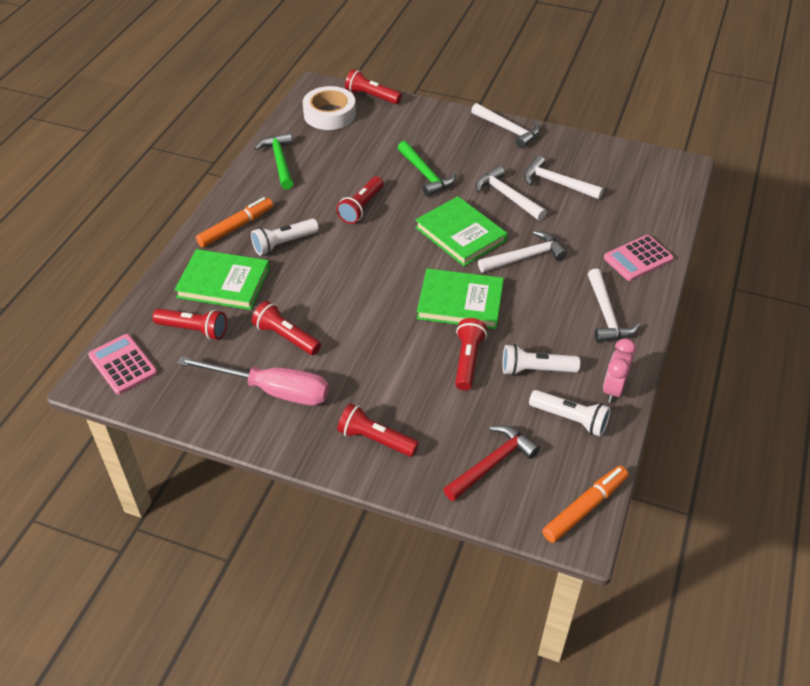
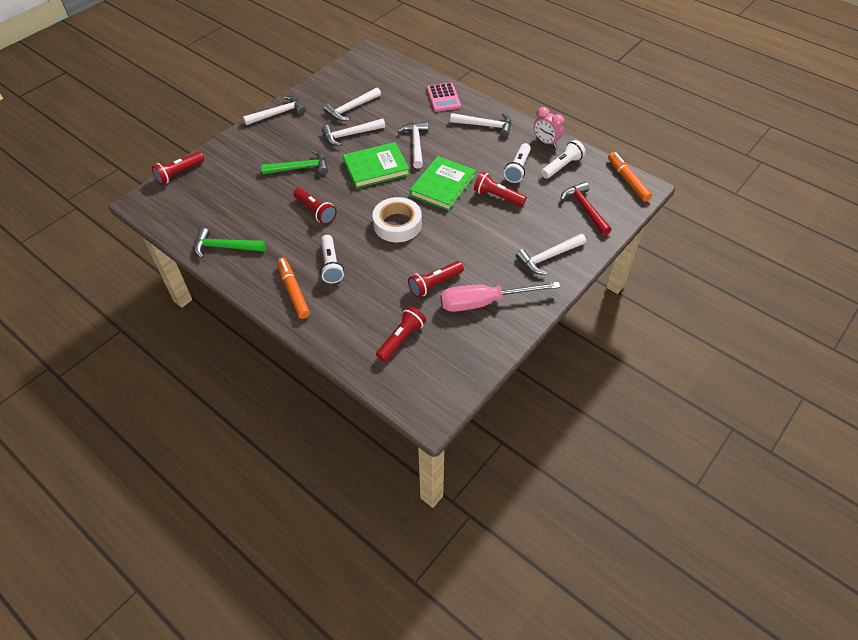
camera: 70 degrees left, 5 degrees up
(123, 364) = (419, 392): pink calculator -> none
(223, 282) = (356, 311): green book -> none
(272, 390) = (484, 302): pink screwdriver -> pink screwdriver turned 135 degrees counterclockwise
(329, 114) = (184, 203): white tape -> white tape (397, 224)
(375, 439) = (548, 257): red flashlight -> white hammer

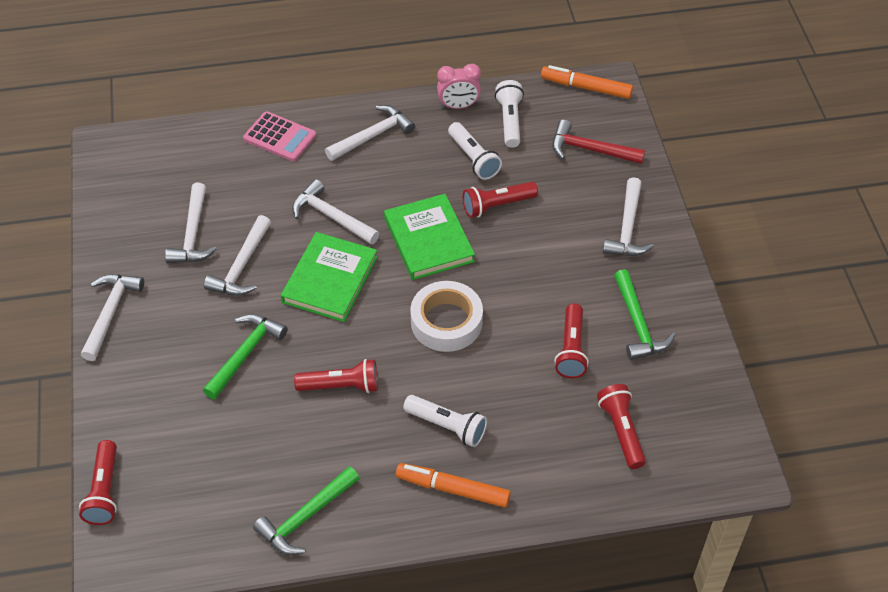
camera: 50 degrees left, 0 degrees up
(484, 302) = (638, 324): pink screwdriver -> green hammer

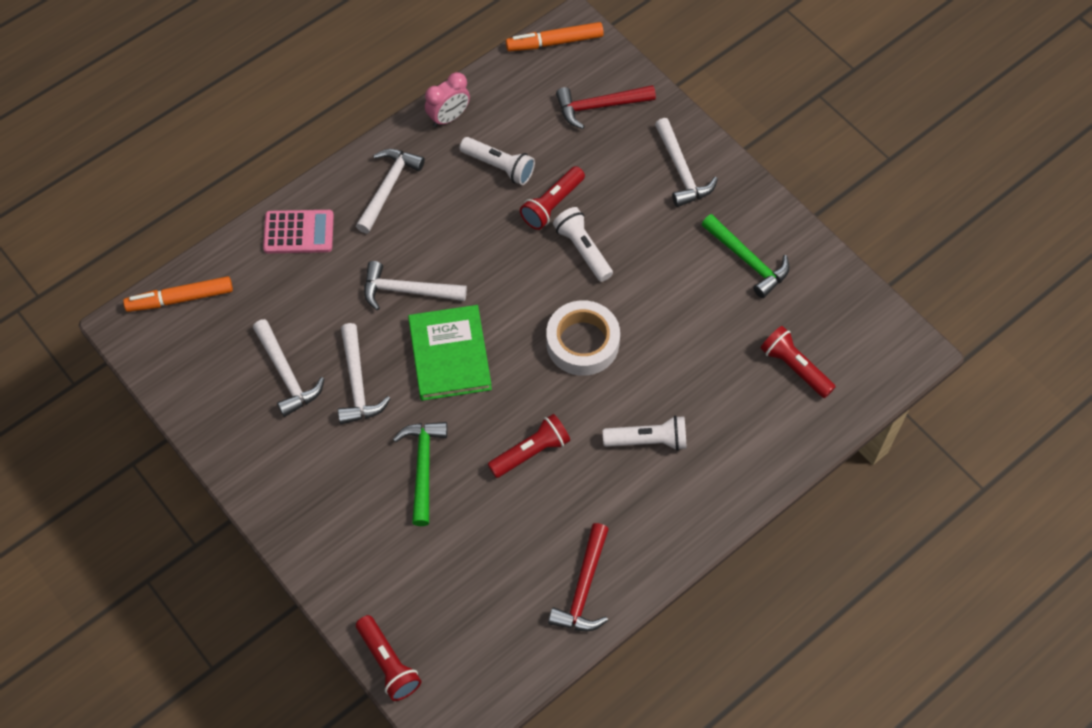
camera: 30 degrees left, 10 degrees up
(110, 313) = (265, 493): white hammer -> none
(305, 517) = (583, 588): green hammer -> red hammer
(428, 240) = (513, 270): green book -> none
(453, 489) = (690, 495): orange marker -> orange marker (180, 299)
(510, 121) = (507, 111): white flashlight -> white flashlight (583, 250)
(571, 349) = (706, 313): red flashlight -> none

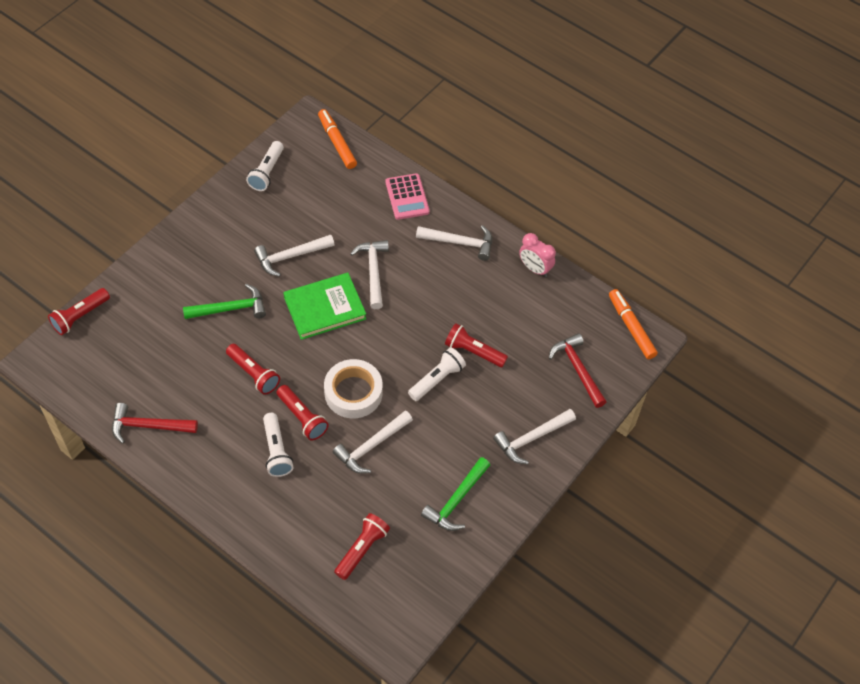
camera: 75 degrees right, 5 degrees down
(286, 374) = (289, 214): white hammer -> white hammer (371, 446)
(499, 166) = (499, 310): white flashlight -> white flashlight (267, 172)
(607, 405) = (302, 418): none -> red flashlight

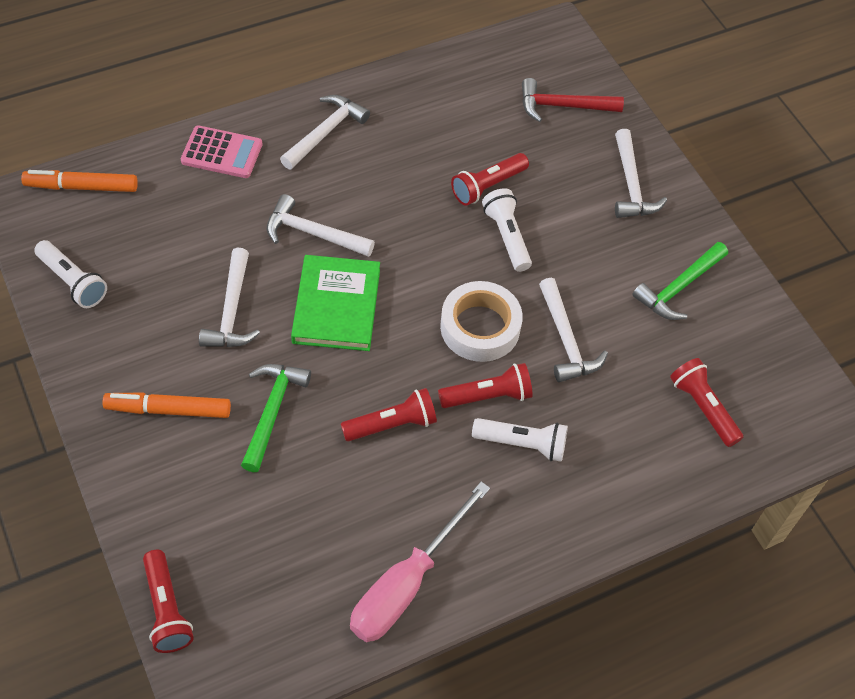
camera: 65 degrees left, 0 degrees up
(148, 426) = (406, 584): red hammer -> pink screwdriver
(456, 501) = (678, 288): green hammer -> green hammer turned 75 degrees clockwise
(535, 269) = (407, 82): pink clock -> none
(631, 327) = (534, 38): orange marker -> orange marker (168, 410)

